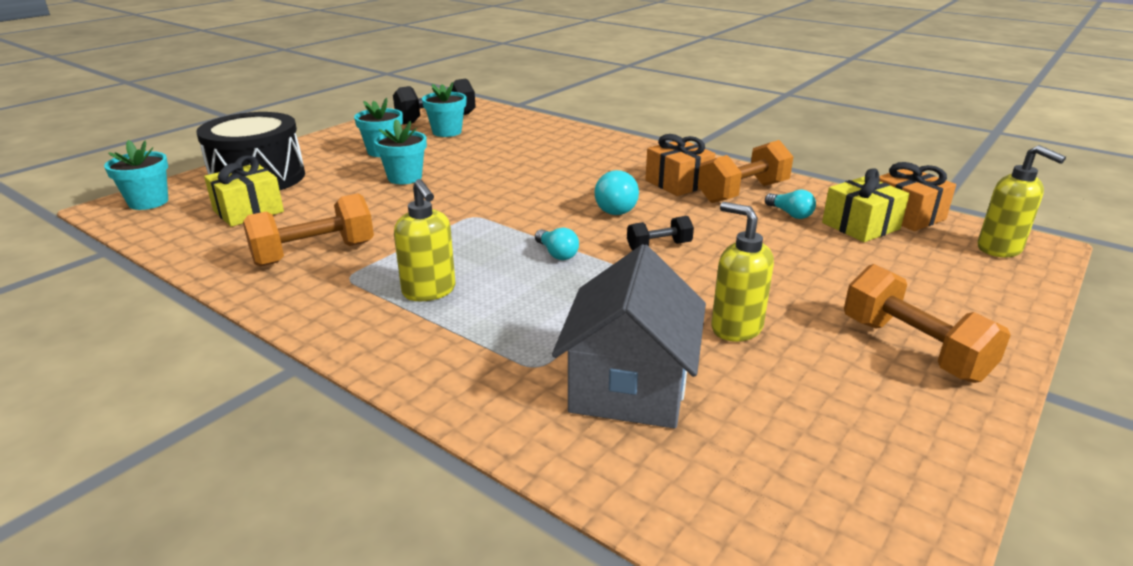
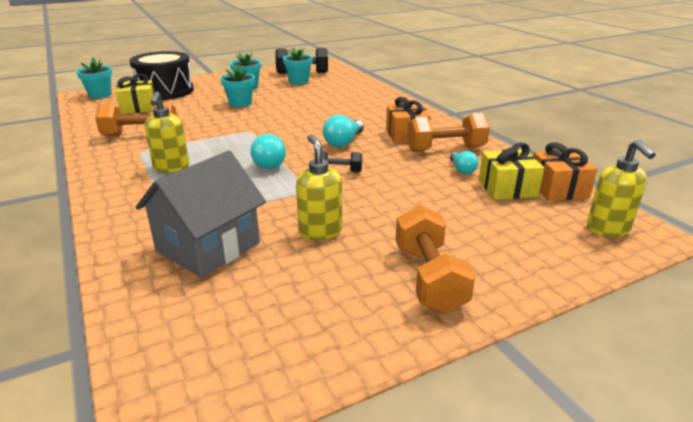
camera: 25 degrees right, 0 degrees up
(557, 254) = (269, 162): turquoise light bulb -> turquoise light bulb, size x1.53

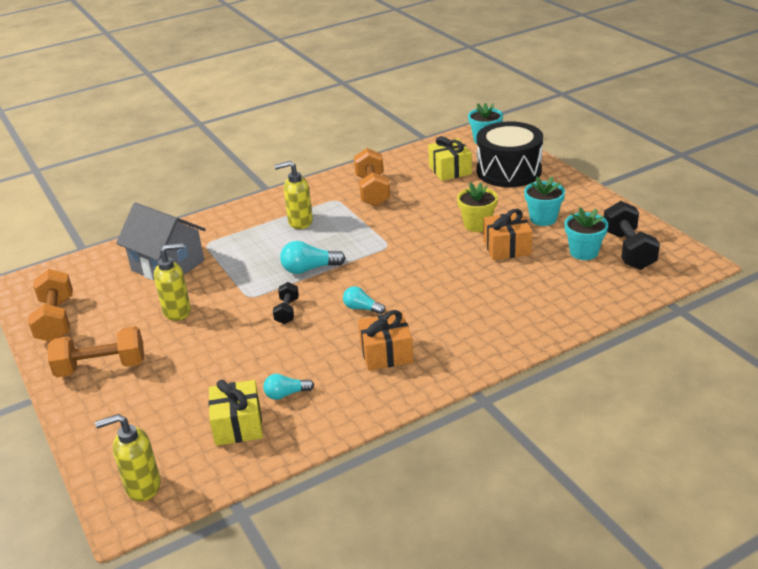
camera: 90 degrees right, 5 degrees up
(240, 103) = (477, 225): turquoise flower pot -> yellow flower pot
(343, 142) = (362, 308): turquoise light bulb -> turquoise light bulb, size x0.65
(445, 149) = (343, 384): orange dumbbell -> orange dumbbell (56, 320)
(557, 189) = (232, 465): orange gift -> orange gift (507, 247)

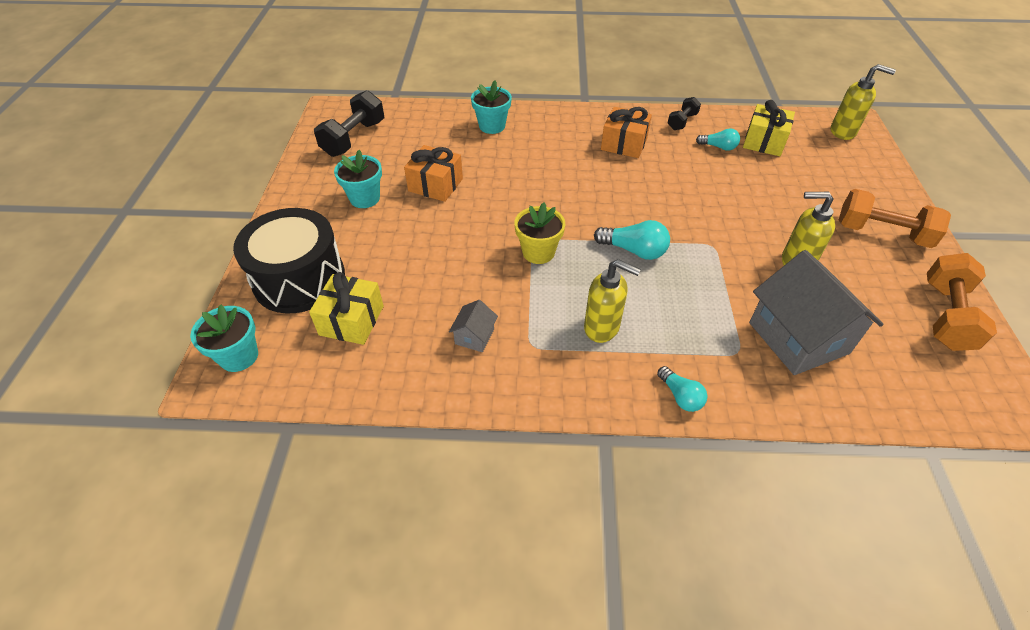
camera: 150 degrees left, 15 degrees up
(287, 311) = (683, 213): black dumbbell -> black dumbbell (682, 122)
(362, 308) = (614, 186): turquoise light bulb -> turquoise light bulb (680, 396)
(372, 191) = (474, 336): orange dumbbell -> grey house
(477, 225) = (427, 222): yellow flower pot -> yellow flower pot (538, 252)
(584, 252) = (386, 152): turquoise flower pot -> turquoise flower pot (492, 126)

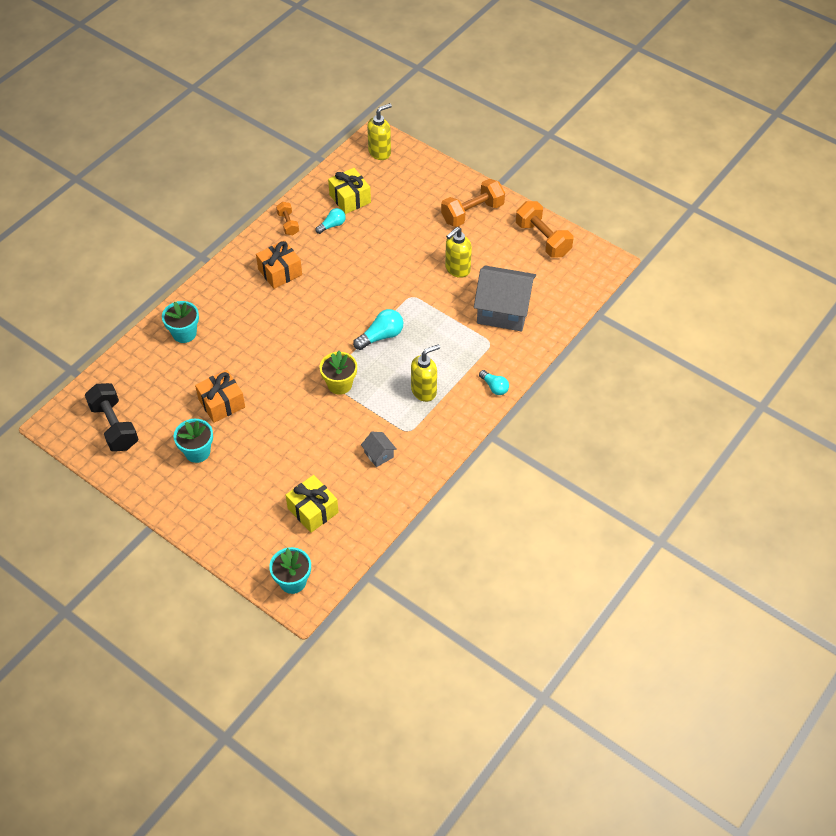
camera: 55 degrees left, 5 degrees up
(299, 279) = (249, 524): black drum -> none
(680, 396) = (494, 387): turquoise light bulb -> turquoise light bulb turned 45 degrees clockwise
(682, 122) = (288, 224): black dumbbell -> orange dumbbell

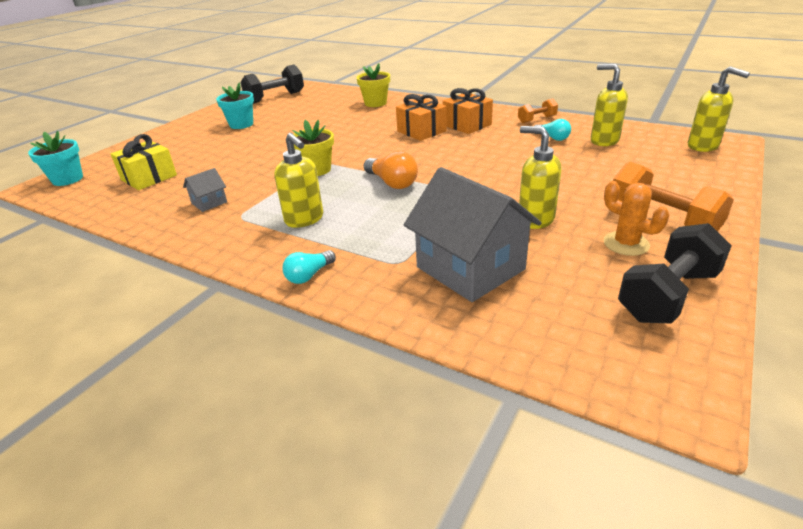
camera: 85 degrees right, 20 degrees down
(184, 333) = (375, 103): turquoise flower pot -> yellow flower pot
(221, 403) = (295, 125): orange gift -> orange gift (421, 131)
(350, 198) = (604, 141): yellow gift -> yellow soap dispenser
(381, 336) = (392, 183): turquoise light bulb -> orange light bulb
(494, 238) = (626, 244): none -> orange cactus
(503, 310) = (470, 268): grey house -> grey house turned 45 degrees counterclockwise
(542, 239) = (667, 295): orange dumbbell -> black dumbbell

